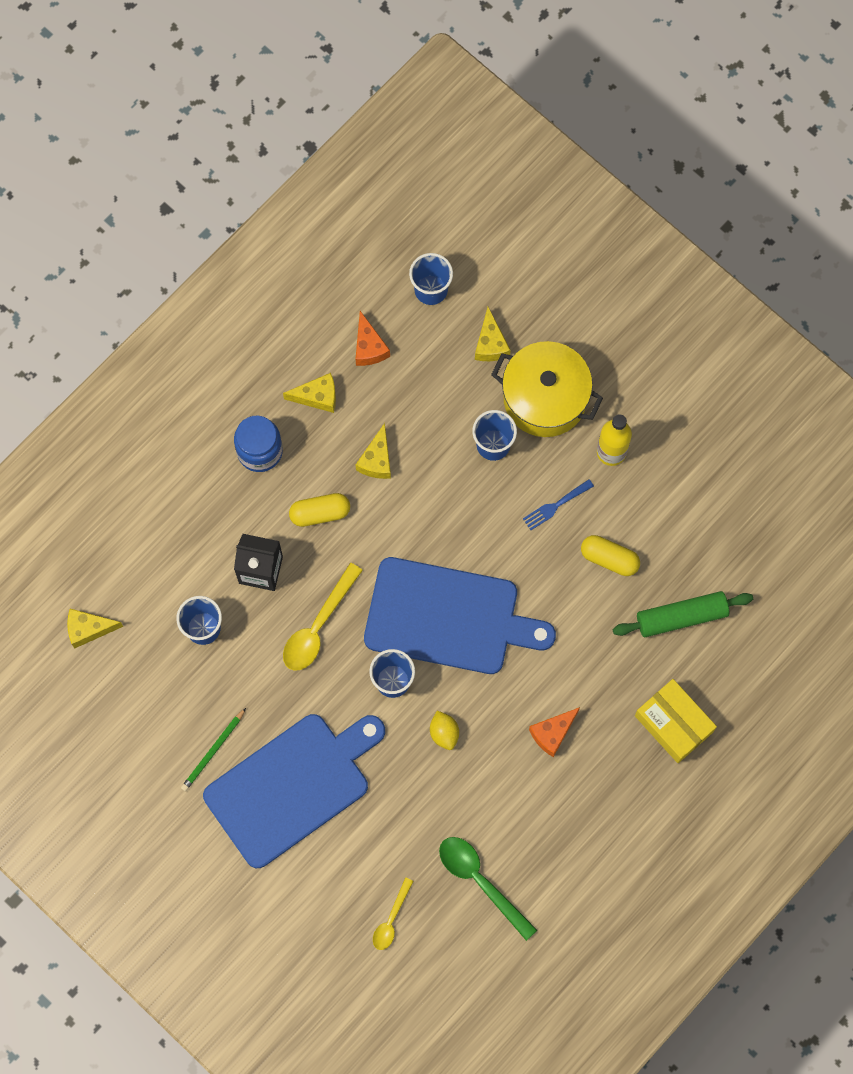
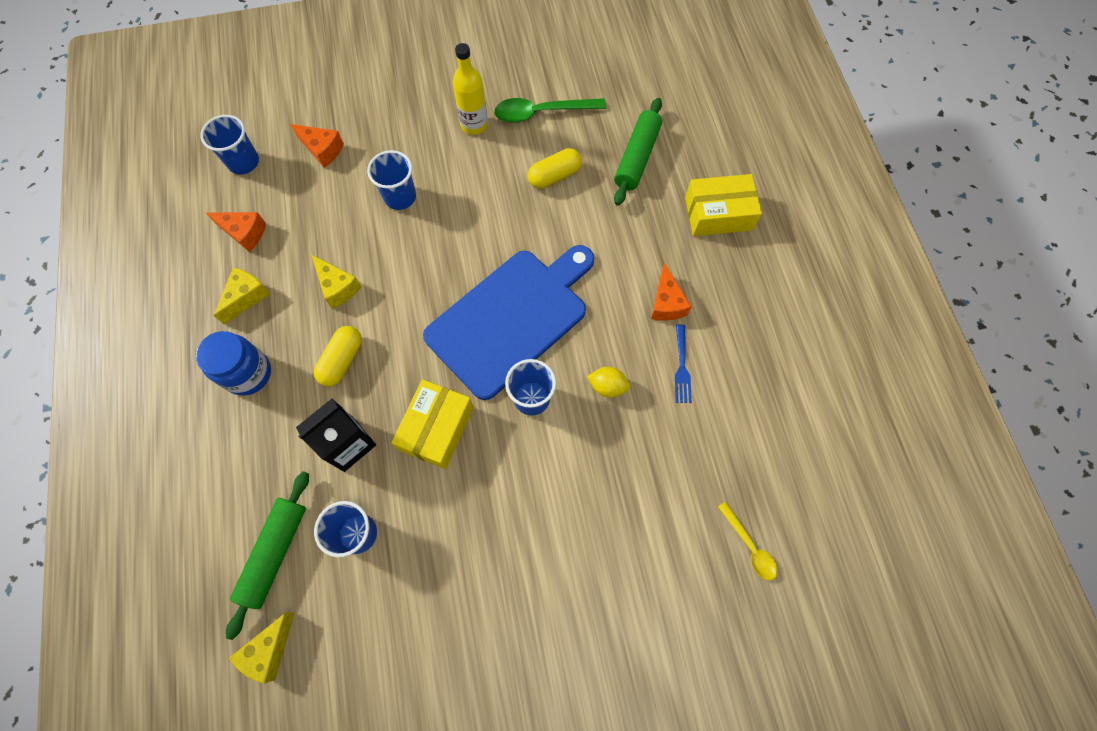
camera: 55 degrees left, 5 degrees down
(151, 580) = (275, 552): none -> green rolling pin
(213, 751) = (479, 607): green pencil -> none
(292, 786) = (564, 552): blue cutting board -> none
(318, 626) = (436, 428): yellow spoon -> yellow box
(480, 881) = (760, 443): green spoon -> green spoon (542, 113)
(490, 344) = (322, 150): yellow cheese -> orange cheese
(545, 398) = (396, 141): yellow pot -> none
(555, 506) = (484, 186): blue fork -> blue fork (682, 367)

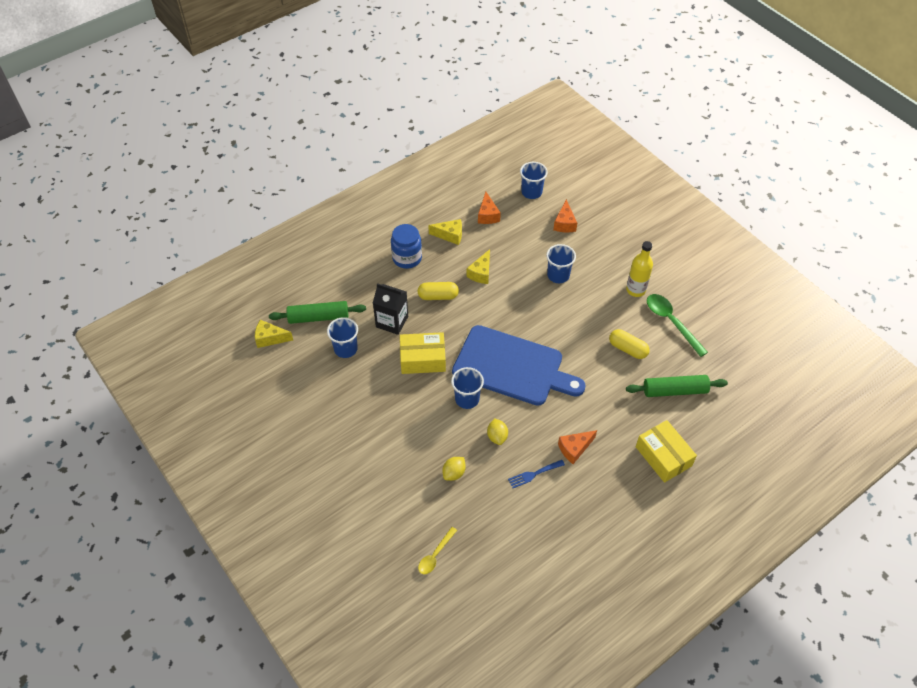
camera: 65 degrees right, 15 degrees down
(638, 467) = (454, 473): none -> yellow lemon

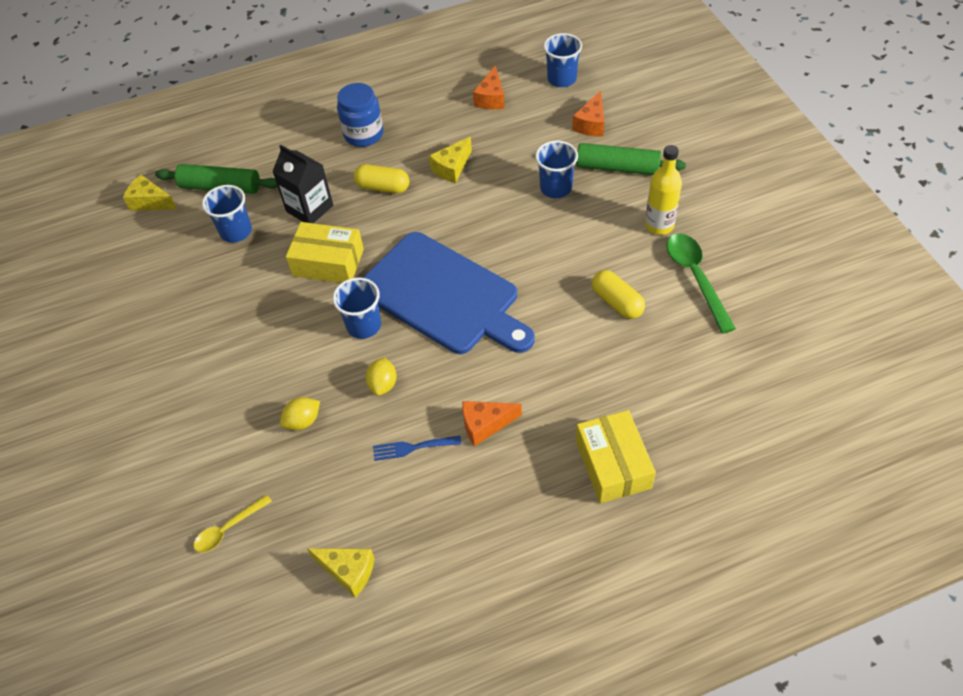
camera: 20 degrees right, 0 degrees up
(450, 235) = (431, 115): yellow cheese -> yellow cheese (348, 571)
(674, 391) = (665, 374): green rolling pin -> green rolling pin (617, 168)

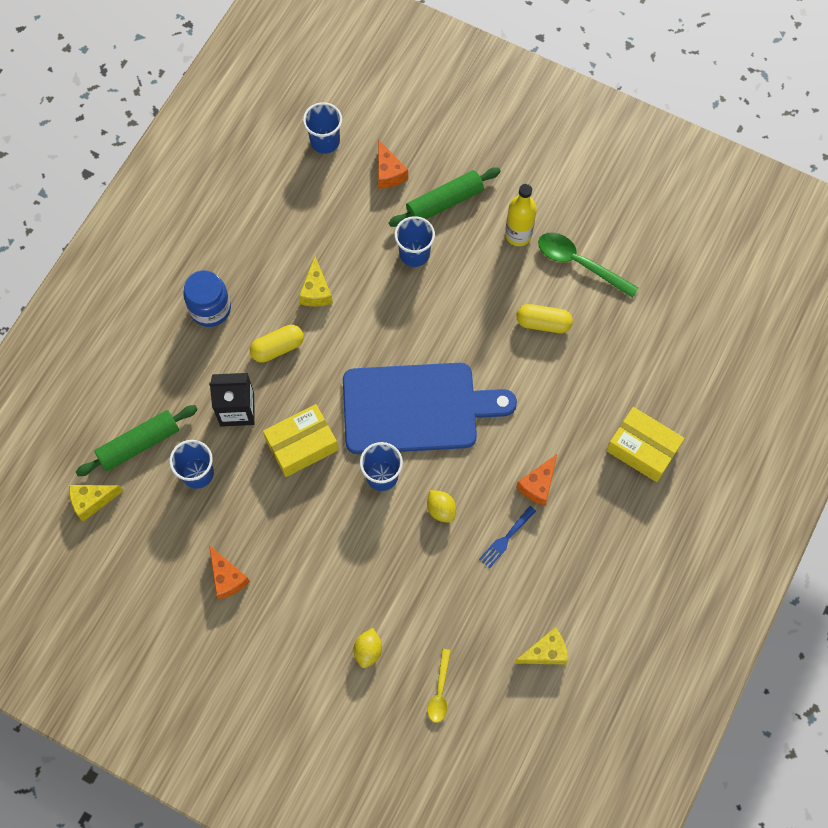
camera: 45 degrees left, 15 degrees up
(303, 421) = (412, 580): yellow lemon -> yellow lemon (368, 650)
(491, 98) = (284, 200): orange cheese -> orange cheese (227, 578)

